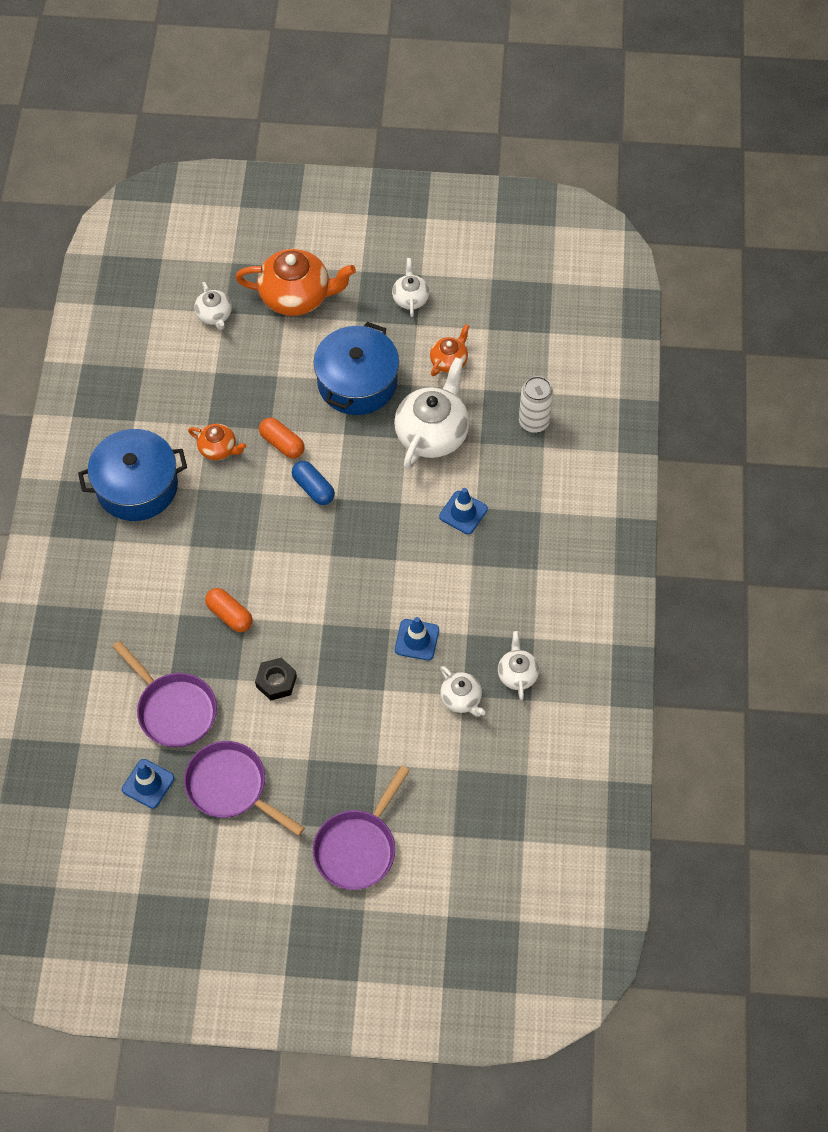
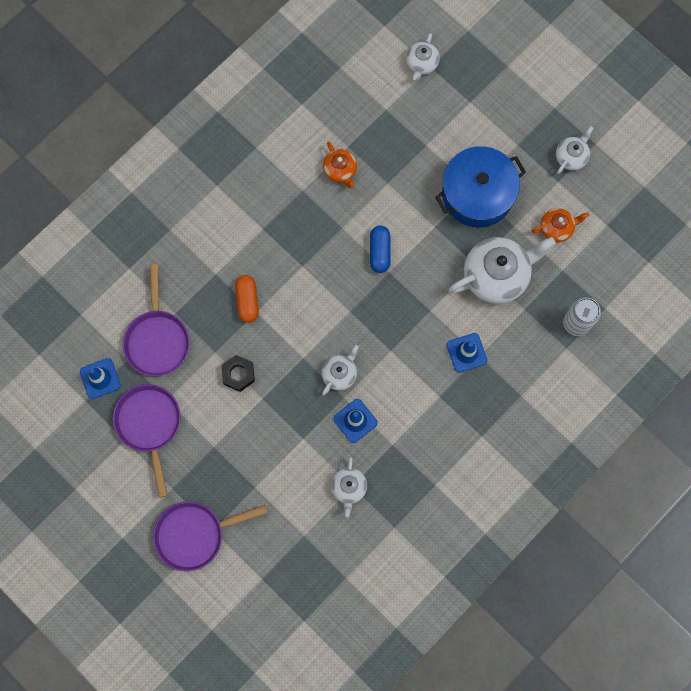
camera: 40 degrees right, 15 degrees up
(137, 486) = (263, 156): blue pot -> none
(282, 444) = (386, 201): orange capsule -> none
(297, 296) = (491, 93): orange teapot -> none
(517, 674) = (401, 501): white teapot -> white teapot (340, 374)

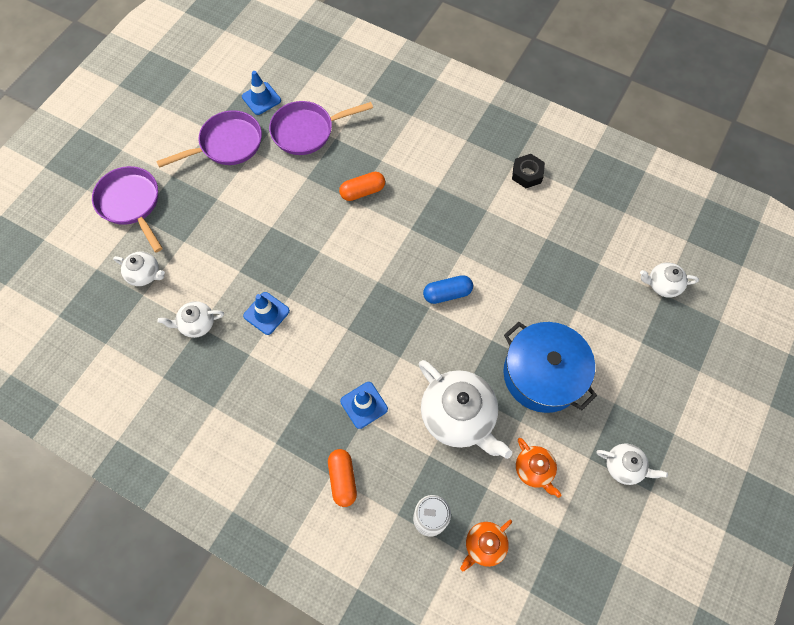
camera: 75 degrees right, 10 degrees down
(238, 374) = (290, 201): black nut -> black nut (527, 174)
(340, 170) = (519, 238): orange teapot -> orange teapot (484, 545)
(340, 374) = (311, 287): white teapot -> white teapot (145, 274)
(527, 386) = (343, 479): none -> orange capsule

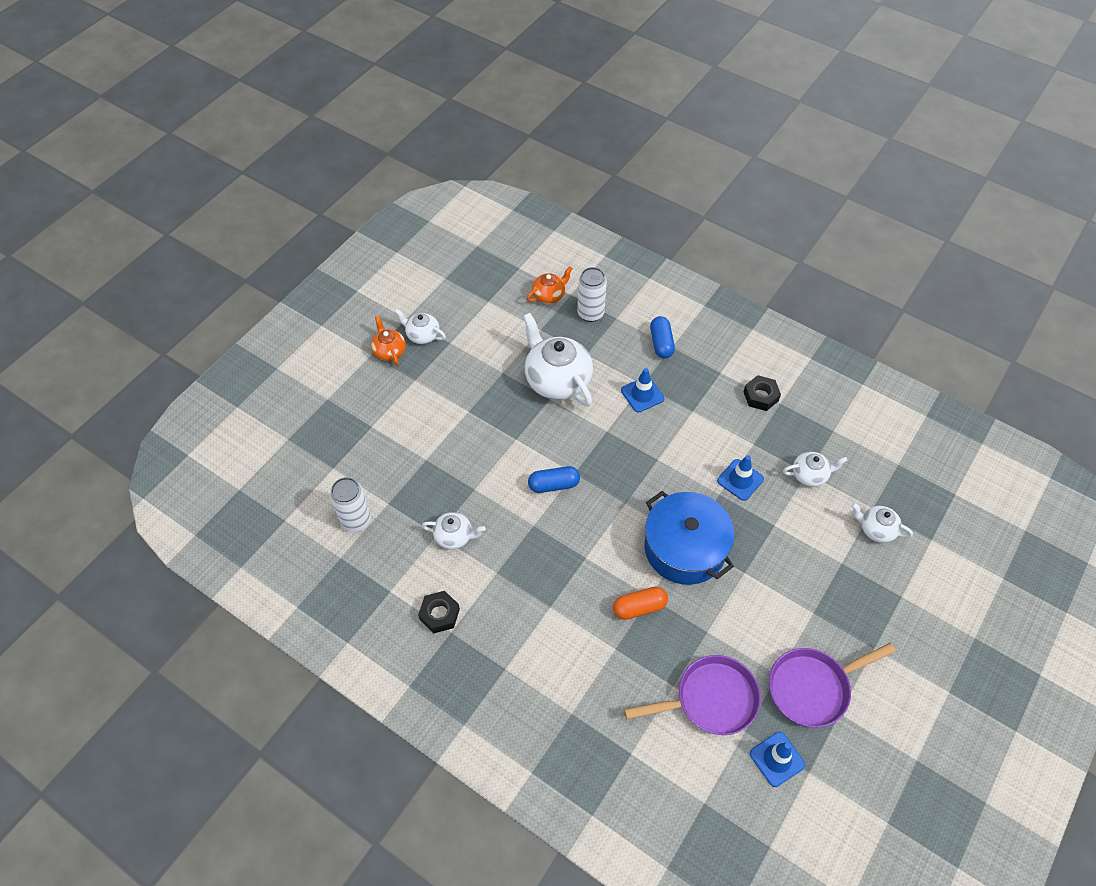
camera: 175 degrees left, 10 degrees down
(131, 203) = (914, 614): purple pan -> none
(234, 414) = (760, 396): none -> black nut
(343, 479) = (661, 343): orange capsule -> blue capsule
(534, 470) = (498, 338): orange teapot -> orange teapot (389, 351)
(542, 374) = (474, 406): blue pot -> blue pot (685, 548)
(623, 245) = (356, 520): none -> white can
(662, 285) = (330, 476): white teapot -> white teapot (454, 536)

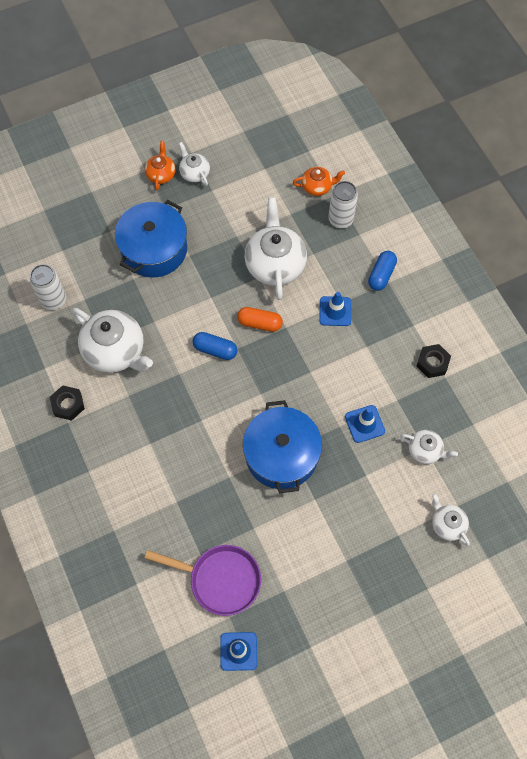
camera: 30 degrees right, 10 degrees up
(428, 422) = (154, 249): none -> blue pot
(454, 536) = (116, 351): white teapot -> white teapot, size x1.92
(639, 607) = (215, 481): orange capsule -> orange capsule (259, 323)
(813, 688) = (303, 616): purple pan -> none

